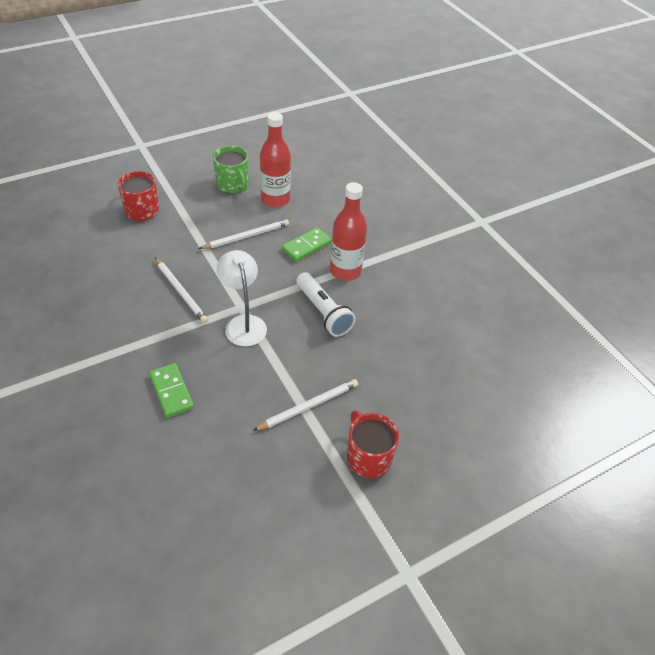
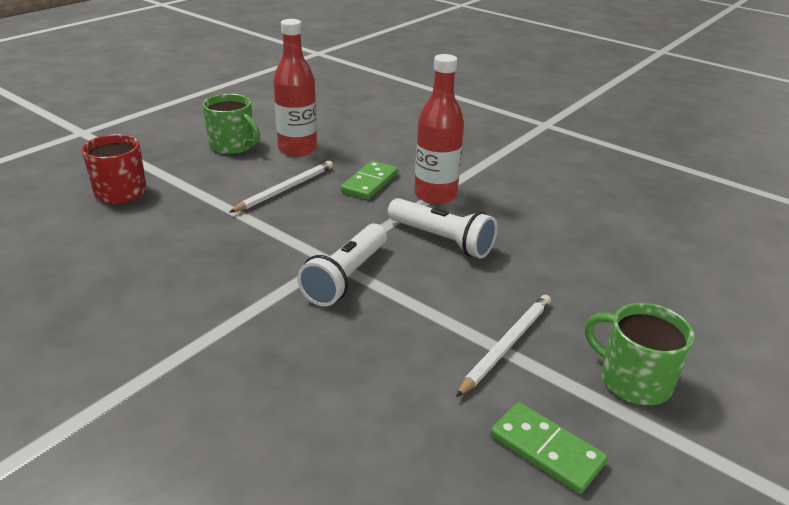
camera: 20 degrees left, 15 degrees down
(171, 391) = (295, 386): green domino -> green domino (546, 450)
(181, 291) = (232, 264): white pencil -> none
(243, 323) = (346, 277): white lamp -> white flashlight
(368, 457) = (633, 380): red mug -> green mug

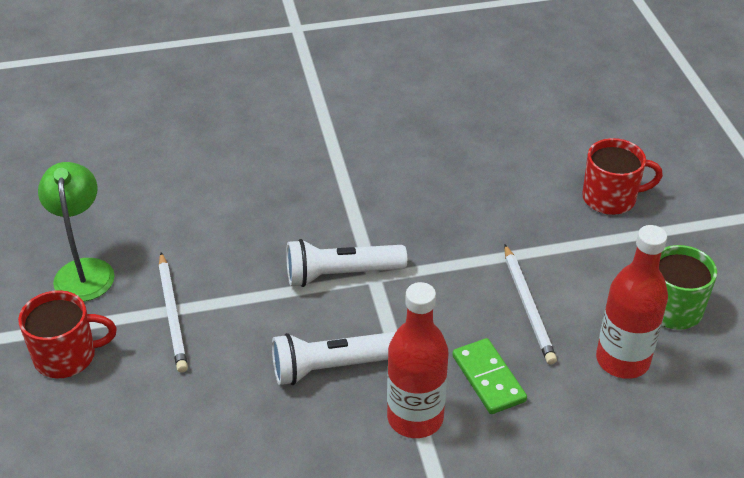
camera: 130 degrees right, 10 degrees up
(346, 277) = (341, 274): white flashlight -> white flashlight turned 75 degrees counterclockwise
(546, 450) = (84, 270): green domino -> green lamp
(633, 380) = (67, 356): green mug -> red mug

